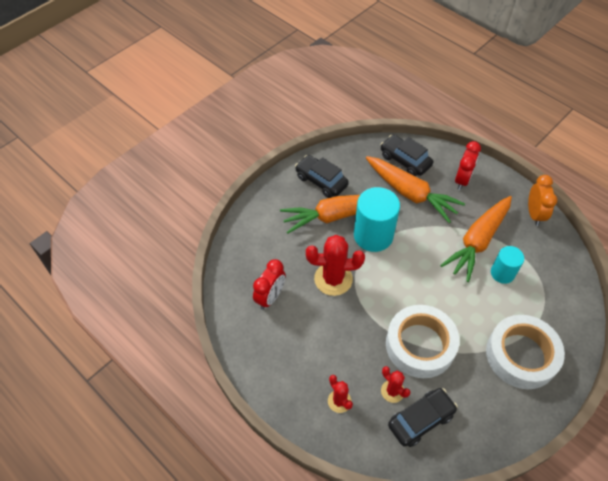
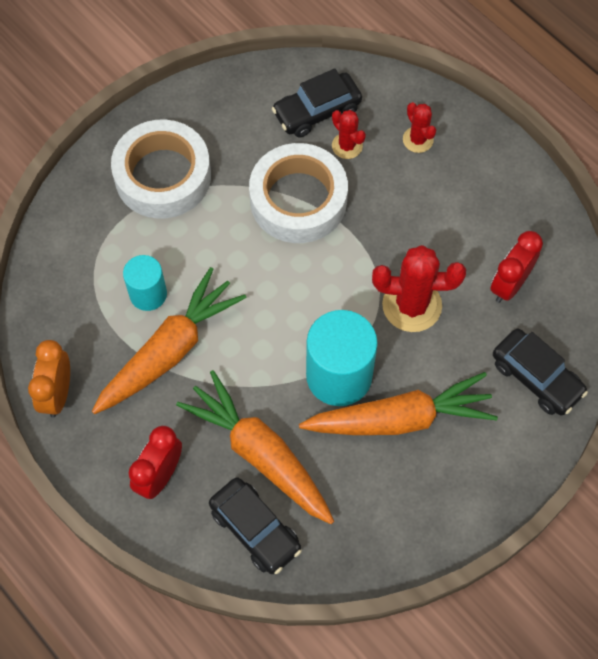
camera: 175 degrees left, 10 degrees up
(321, 181) = (418, 494): black car -> black car (536, 377)

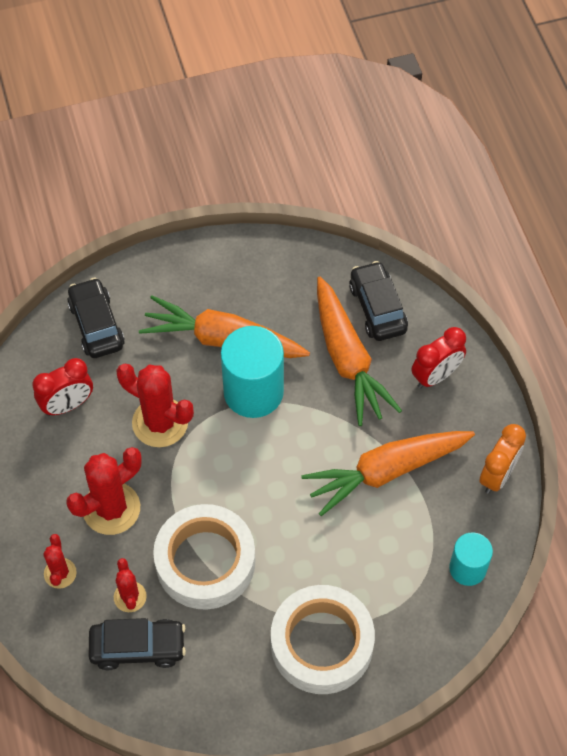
camera: 155 degrees left, 5 degrees down
(148, 294) = (384, 530): turquoise cylinder -> turquoise cylinder (467, 568)
(408, 209) = (111, 508): none -> red cactus

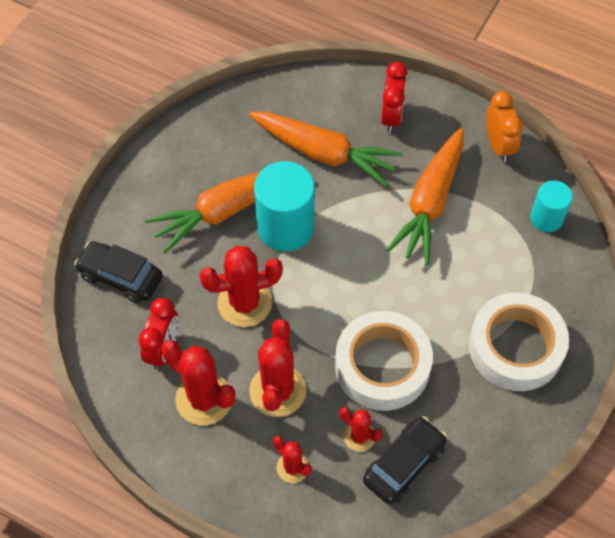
camera: 45 degrees left, 0 degrees up
(55, 466) = (204, 399): none -> red cactus
(377, 308) = (305, 105): black car -> none

